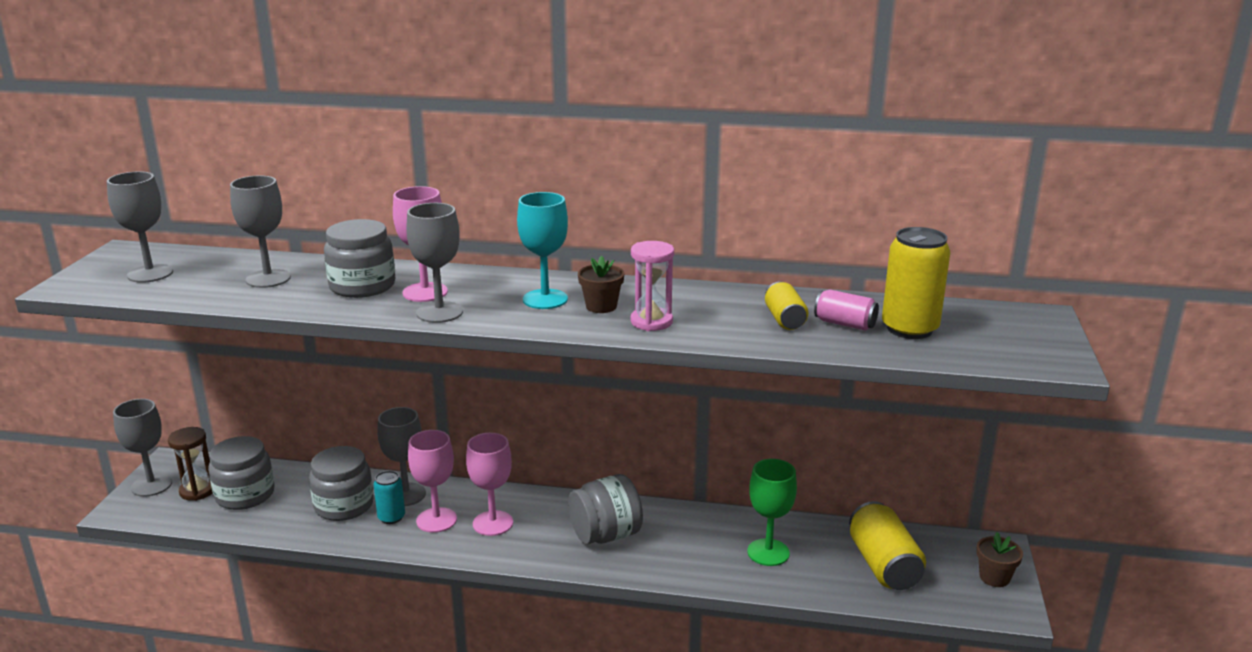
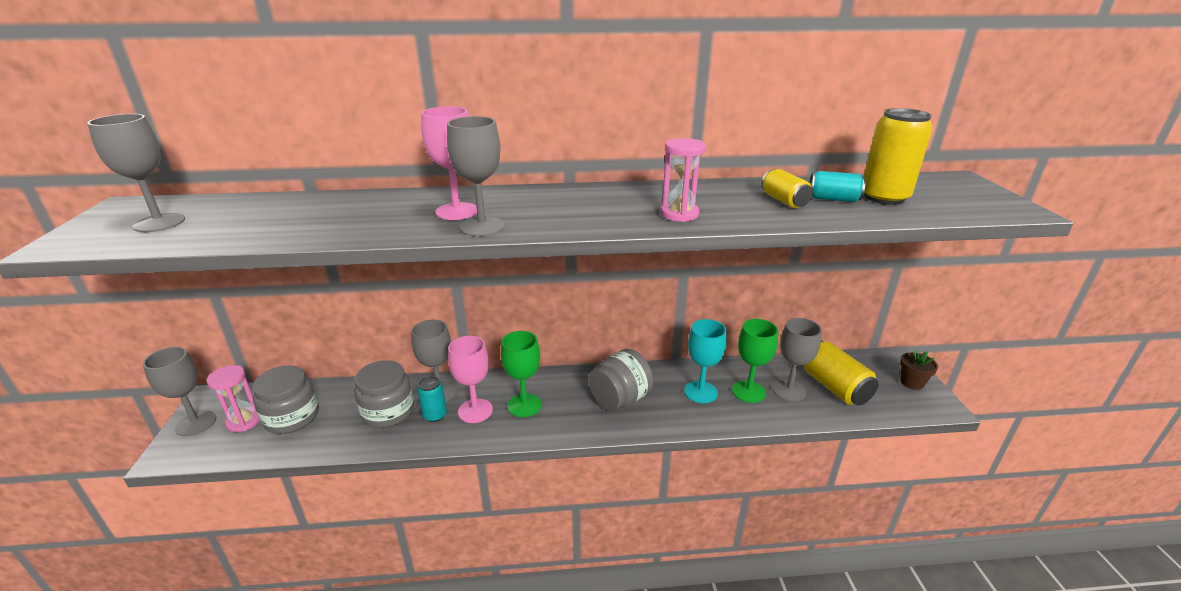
camera: 15 degrees left, 5 degrees up
(198, 491) = (244, 421): brown hourglass -> pink hourglass
(268, 279) = (292, 215): grey goblet -> grey goblet (789, 390)
(362, 286) = (392, 212): grey jar -> none
(493, 523) = (524, 405): pink goblet -> green goblet
(545, 299) = (572, 206): turquoise goblet -> turquoise goblet (700, 392)
(601, 306) = (625, 206): brown flower pot -> none
(845, 324) = (833, 199): pink can -> turquoise can

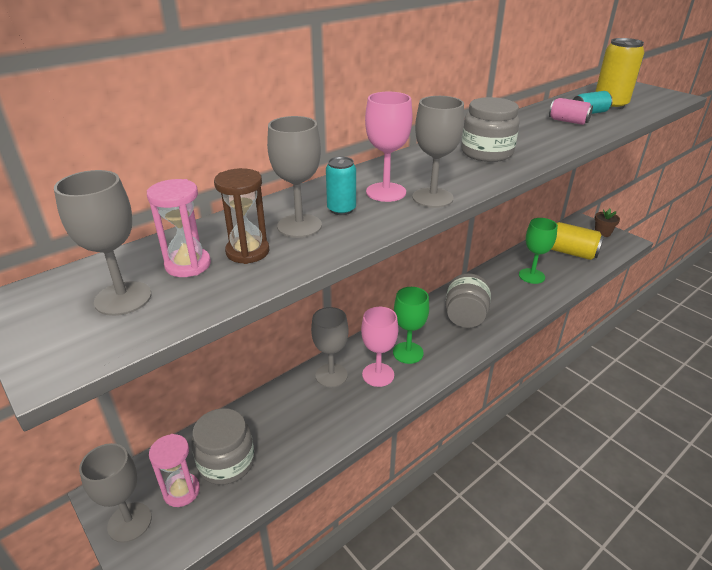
camera: 35 degrees left, 5 degrees up
(276, 220) = (247, 252): none -> brown hourglass
(388, 411) = (309, 411): grey jar -> grey jar (486, 153)
(435, 415) = (351, 394): turquoise can -> turquoise can (341, 209)
(679, 214) = (533, 148): pink hourglass -> pink hourglass (188, 265)
(700, 392) = (506, 289): turquoise goblet -> none
(784, 201) = (568, 121): yellow can -> pink can
(789, 390) = (551, 265): grey goblet -> grey goblet (299, 226)

